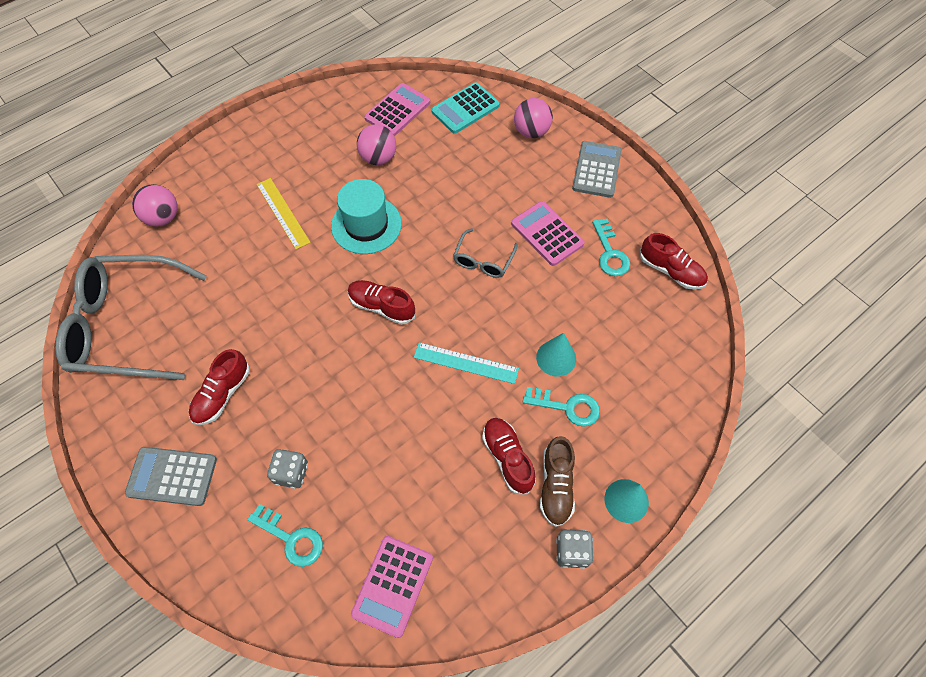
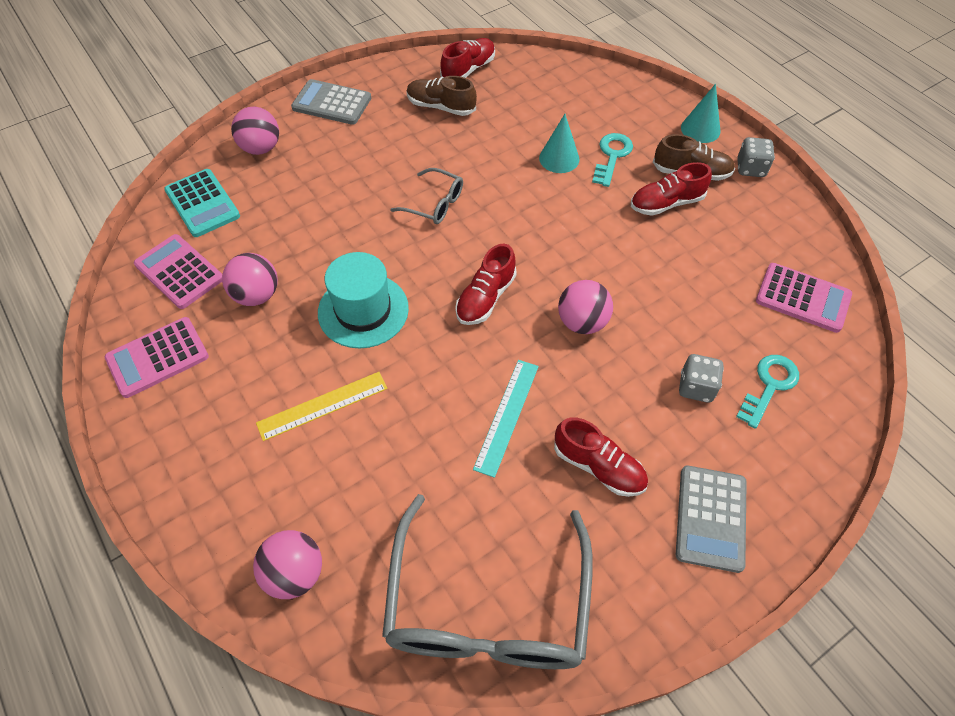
camera: 85 degrees left, 5 degrees down
(358, 381) = (582, 322): none -> pink ball
(466, 363) = (562, 227): turquoise ruler -> turquoise ruler (507, 416)
(547, 234) = (408, 150): pink calculator -> pink calculator (157, 357)
(610, 253) = (441, 107): turquoise key -> brown shoe

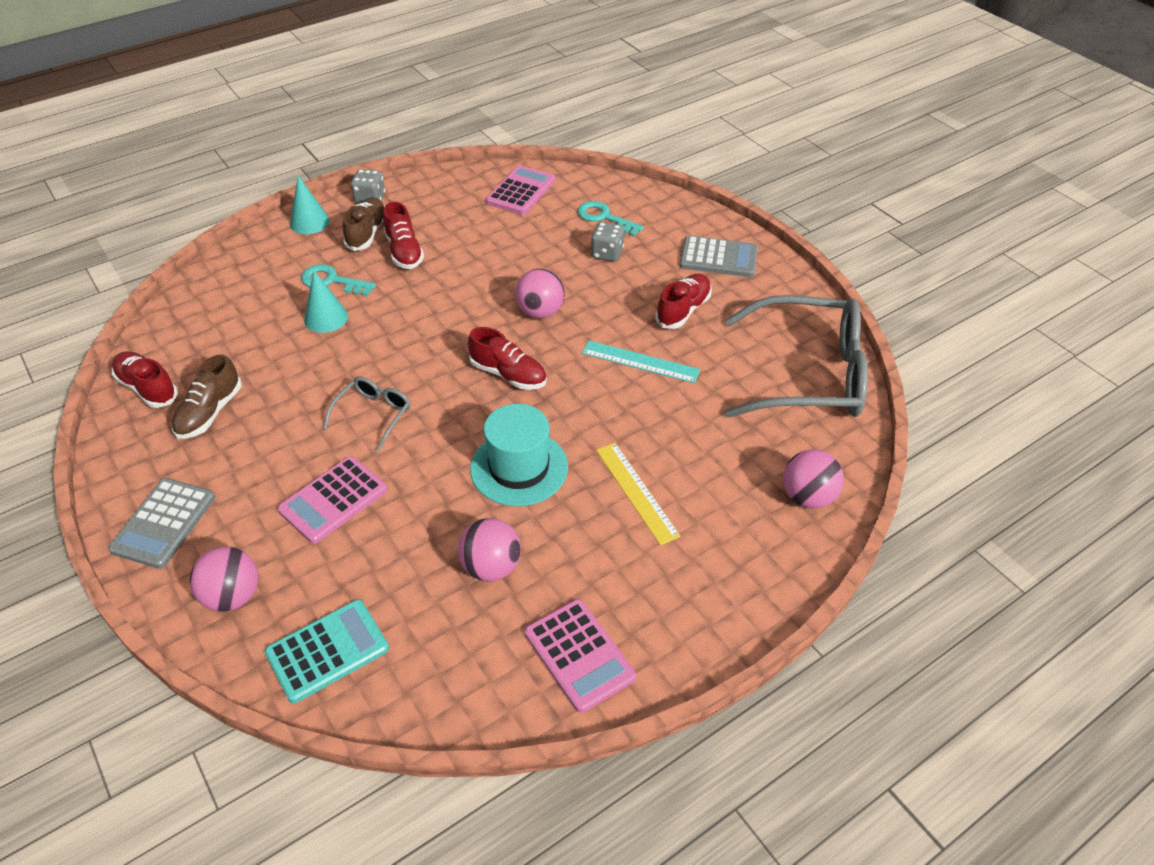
camera: 90 degrees left, 10 degrees down
(179, 272) = (447, 656): pink calculator -> pink calculator (333, 500)

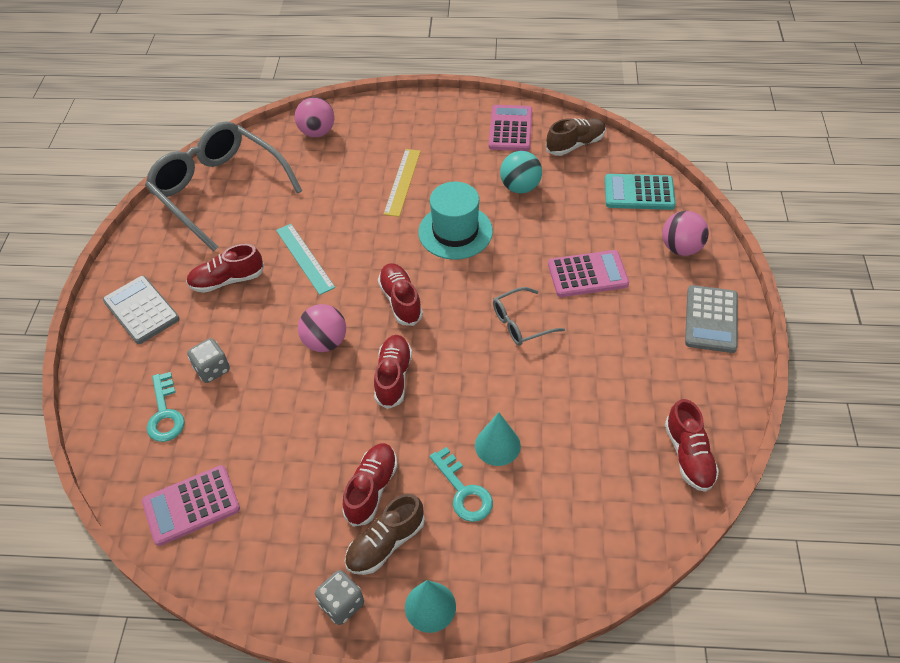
camera: 140 degrees left, 5 degrees up
(163, 523) = (711, 319): grey calculator -> grey calculator turned 135 degrees clockwise
(210, 412) = (644, 397): brown shoe -> brown shoe (575, 144)
(455, 318) = (393, 377): none -> red shoe
(491, 567) = (520, 187): pink ball -> turquoise ball

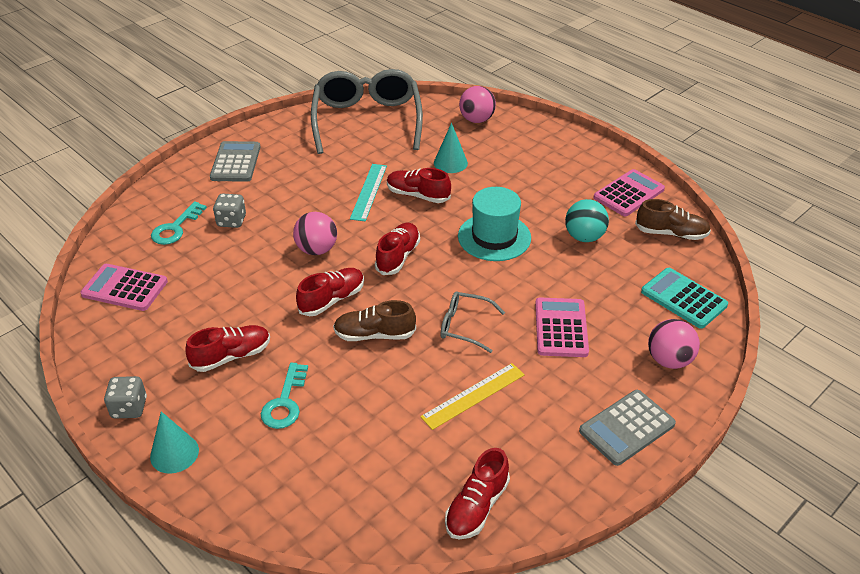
camera: 40 degrees right, 10 degrees down
(227, 280) = (305, 176): red shoe -> red shoe (418, 195)
(385, 543) = (198, 394): brown shoe -> brown shoe (374, 335)
(402, 182) = (497, 183): yellow ruler -> yellow ruler (473, 395)
(497, 445) = (344, 391): turquoise cone -> turquoise cone (450, 163)
(587, 274) = (561, 328): pink calculator -> pink calculator turned 120 degrees counterclockwise

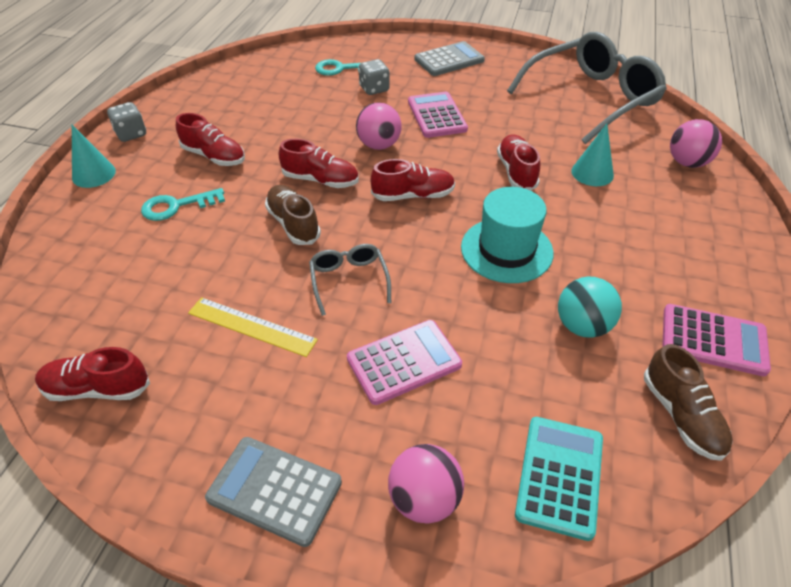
camera: 60 degrees right, 5 degrees up
(125, 288) = (256, 77): pink calculator -> pink calculator (437, 116)
(368, 192) = (488, 141): turquoise ruler -> none

